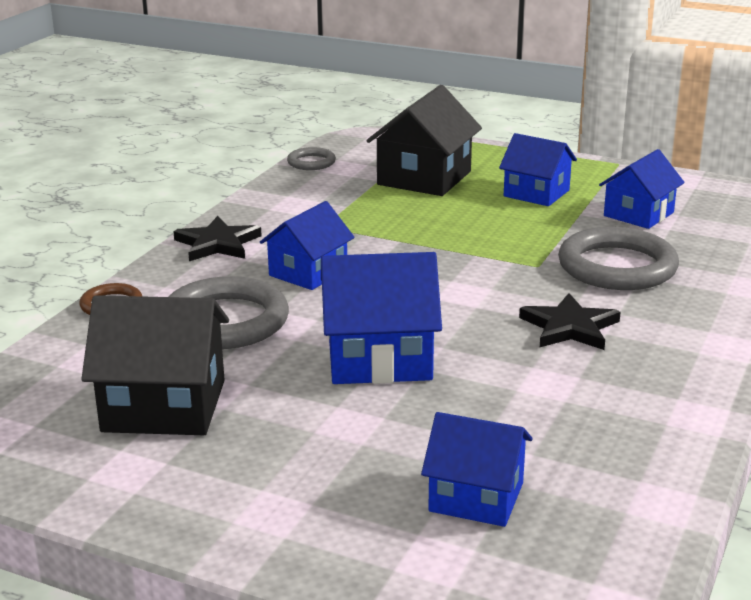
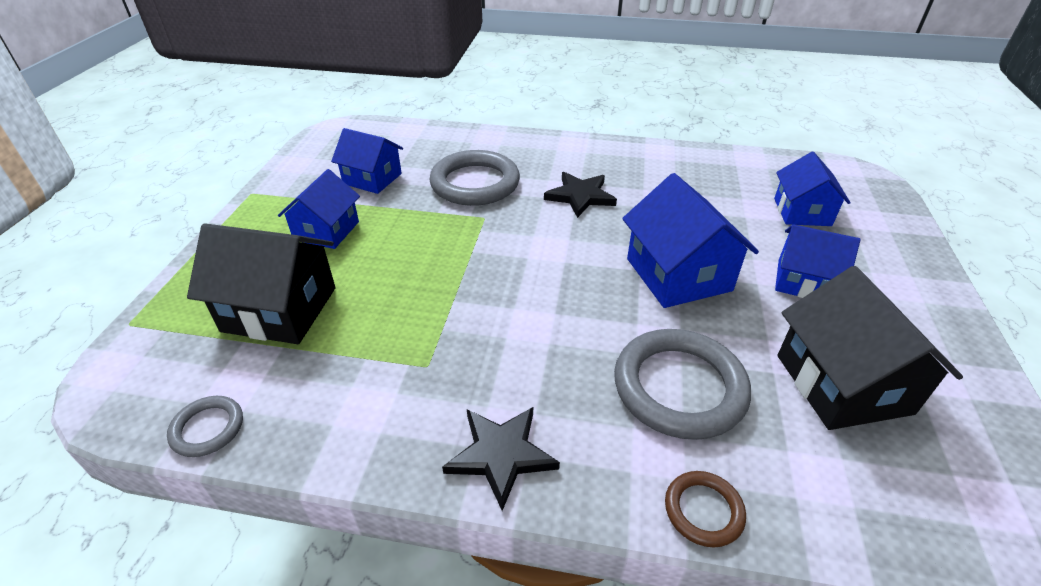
camera: 105 degrees left, 15 degrees up
(308, 272) = (548, 350): blue house -> blue house (804, 281)

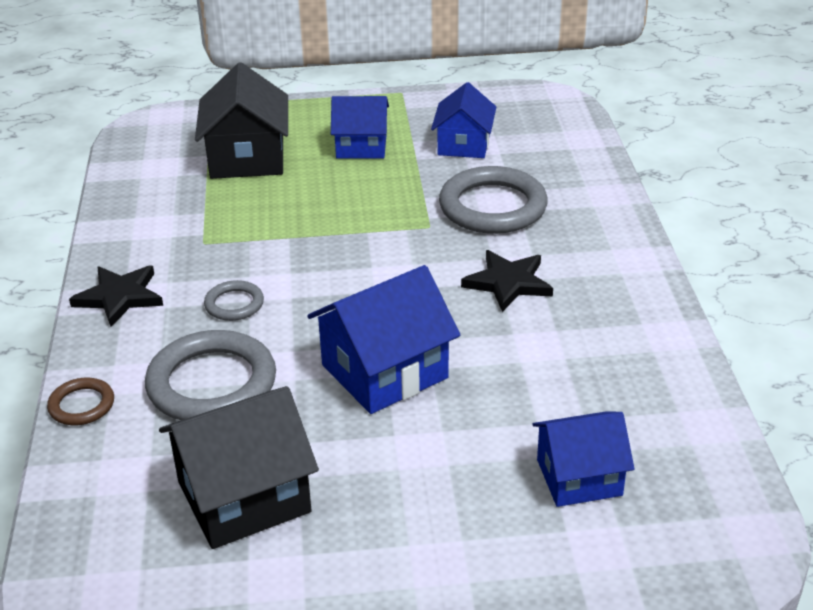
camera: 75 degrees right, 5 degrees down
(207, 428) = (121, 170): grey ring -> grey ring (234, 304)
(804, 281) = (413, 473): blue house -> none

